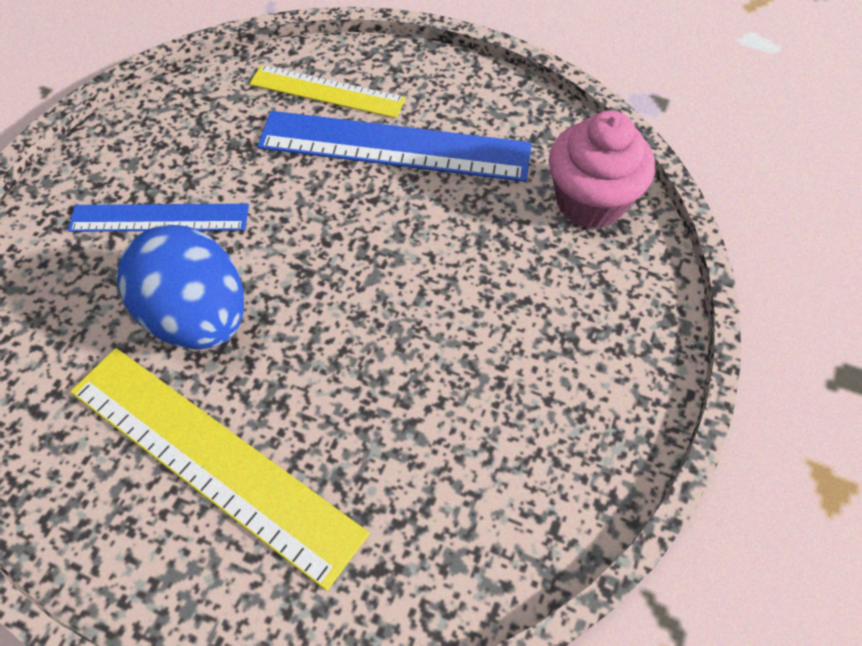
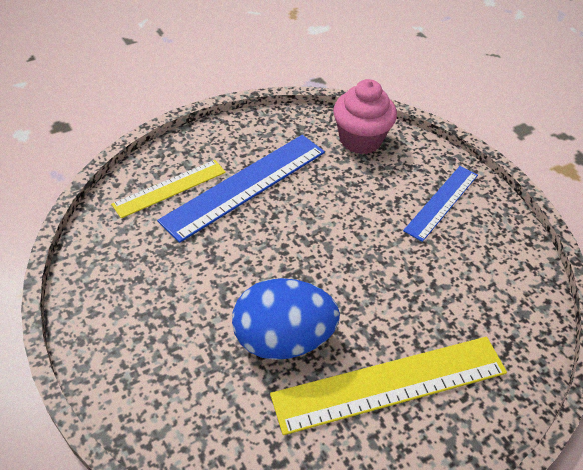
camera: 55 degrees left, 10 degrees down
(159, 218) = (184, 320): blue ruler -> blue ruler (442, 202)

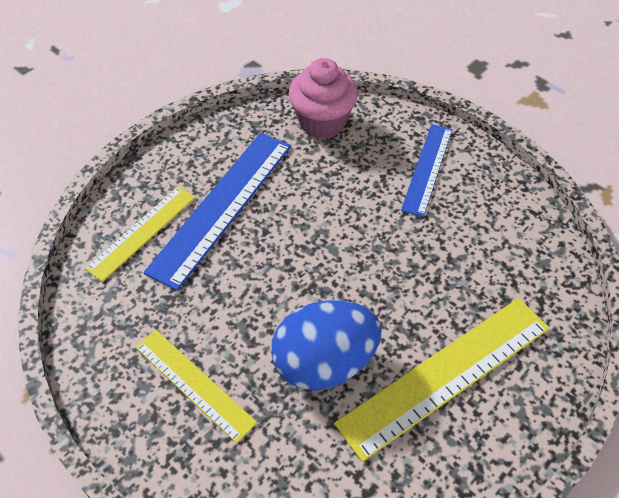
camera: 15 degrees left, 5 degrees up
(162, 322) = (194, 384): none -> yellow ruler

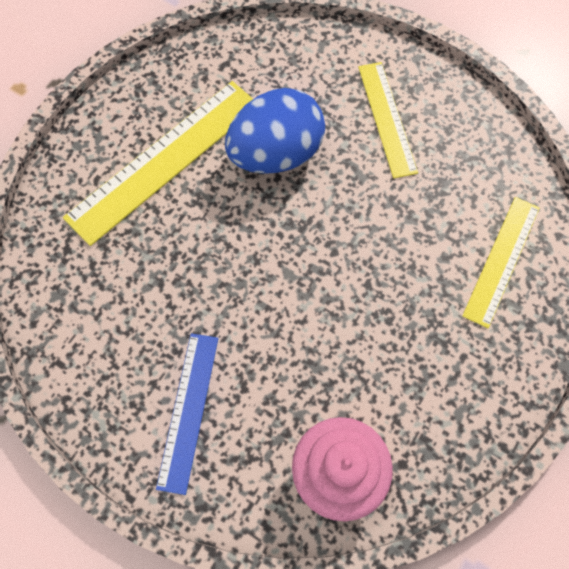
camera: 170 degrees right, 15 degrees up
(194, 384) = (387, 118): yellow ruler -> yellow ruler turned 45 degrees clockwise
(222, 206) = (426, 309): blue ruler -> none

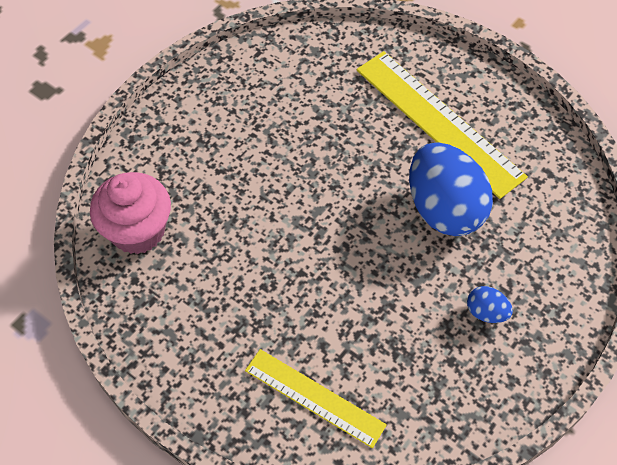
camera: 95 degrees right, 10 degrees down
(188, 411) = (206, 132): blue ruler -> none
(387, 118) = (486, 312): yellow ruler -> blue egg

